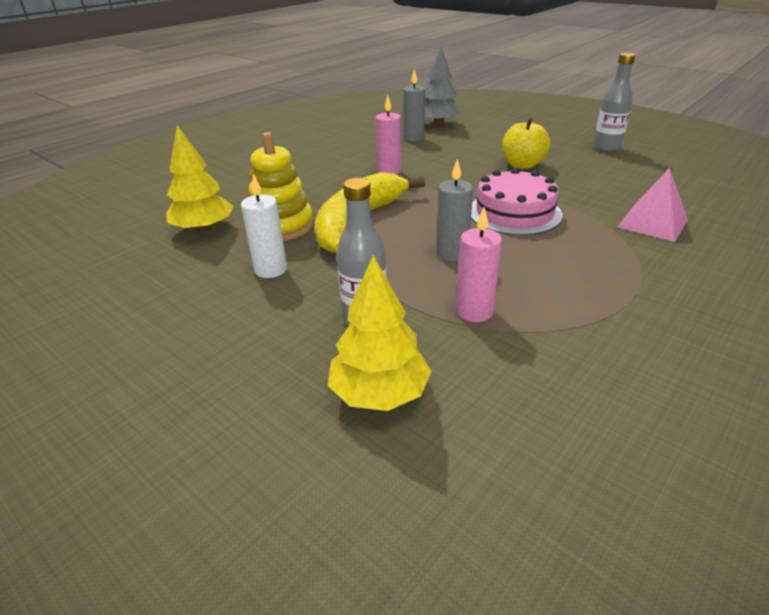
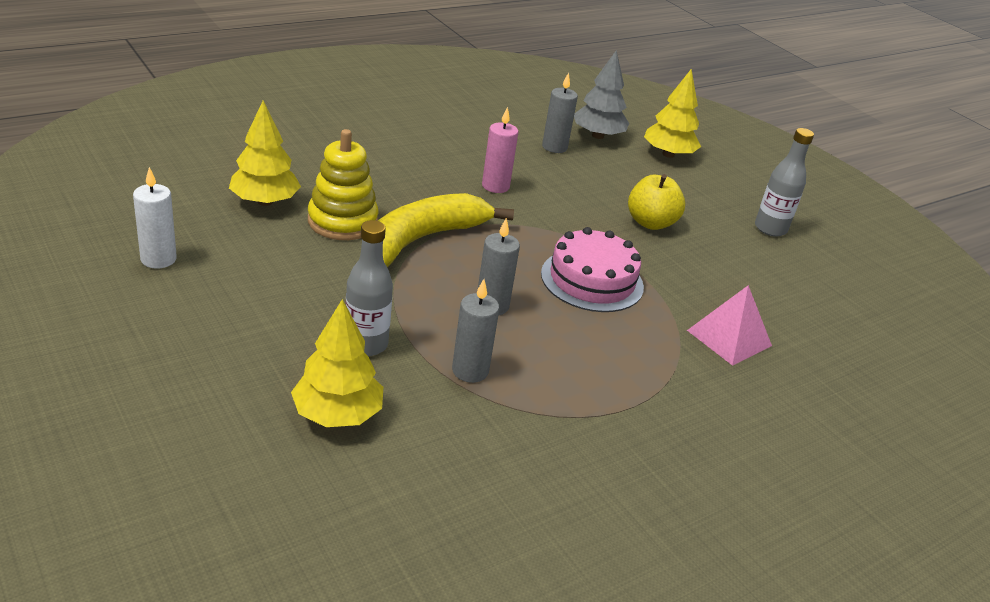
camera: 10 degrees right, 0 degrees up
(271, 270) = (307, 268): white candle -> white candle (158, 259)
(474, 311) = (470, 371): pink candle -> grey candle
(496, 123) = (668, 154): none -> yellow tree

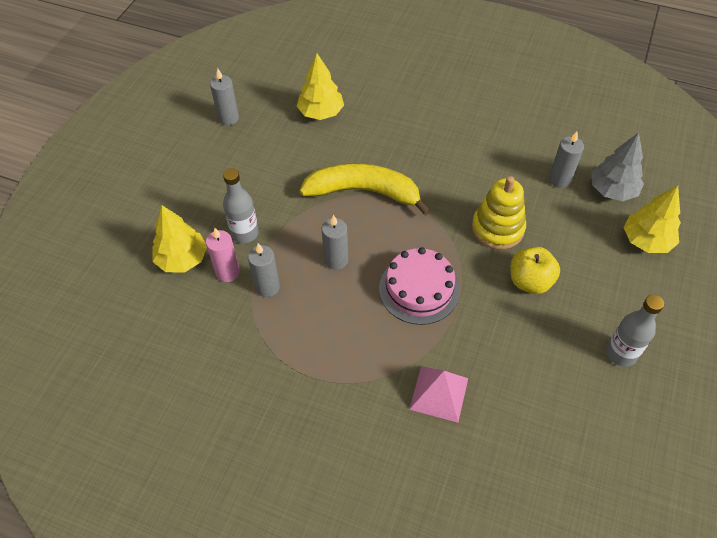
camera: 60 degrees right, 20 degrees up
(158, 259) = (228, 118): white candle -> grey candle
(342, 221) = (340, 151): yellow stacking toy -> yellow stacking toy (497, 228)
(495, 186) = (466, 184): pink candle -> pink candle (228, 272)

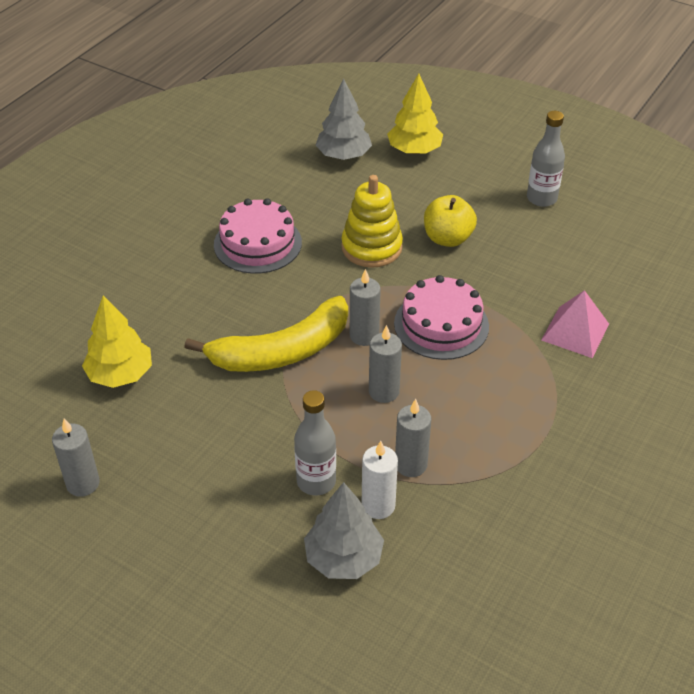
camera: 80 degrees left, 10 degrees down
(182, 259) = (343, 558): yellow tree -> grey tree
(228, 272) = (378, 505): pink candle -> white candle
(363, 192) = (282, 351): yellow banana -> yellow banana turned 135 degrees counterclockwise
(475, 156) = (257, 243): none -> pink cake
(560, 179) = (317, 187): grey candle -> grey candle (364, 336)

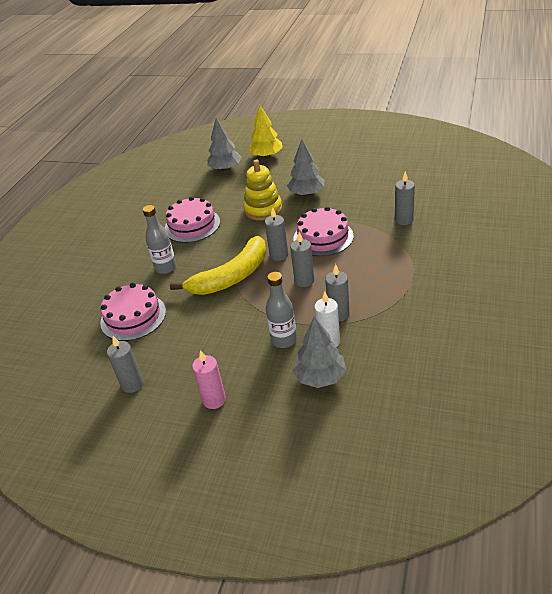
camera: 10 degrees left, 5 degrees down
(120, 374) = (133, 317): yellow tree -> pink cake
(184, 545) = (214, 400): none -> pink candle
(447, 238) = (306, 193): yellow apple -> grey tree
(541, 198) = (352, 160): grey bottle -> grey bottle (166, 268)
(575, 332) = (404, 220): pink pyramid -> grey candle

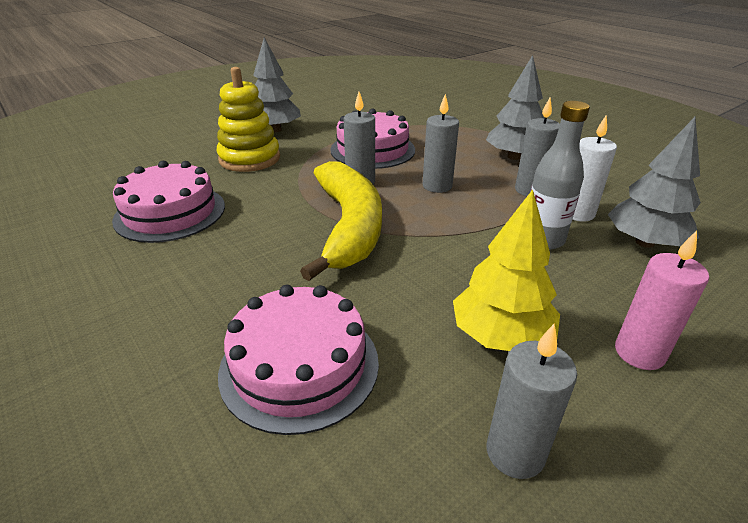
camera: 60 degrees left, 5 degrees down
(166, 268) = (224, 273): grey bottle -> none
(225, 169) = (109, 148): grey tree -> grey tree (514, 157)
(266, 156) = (152, 122): yellow tree -> yellow tree (501, 336)
(404, 220) = (414, 112): grey candle -> none

